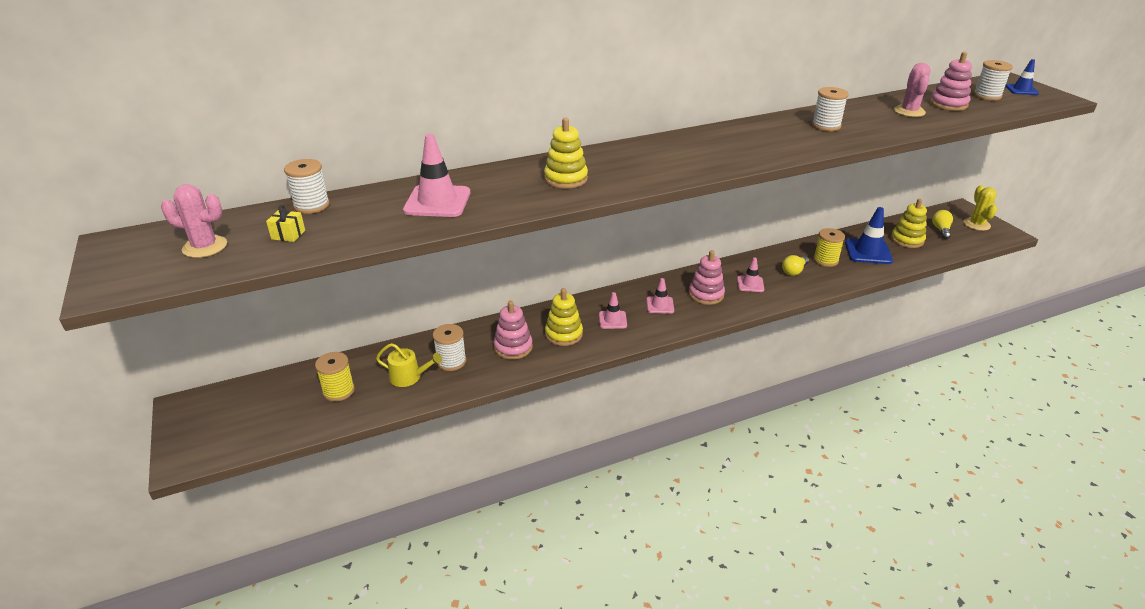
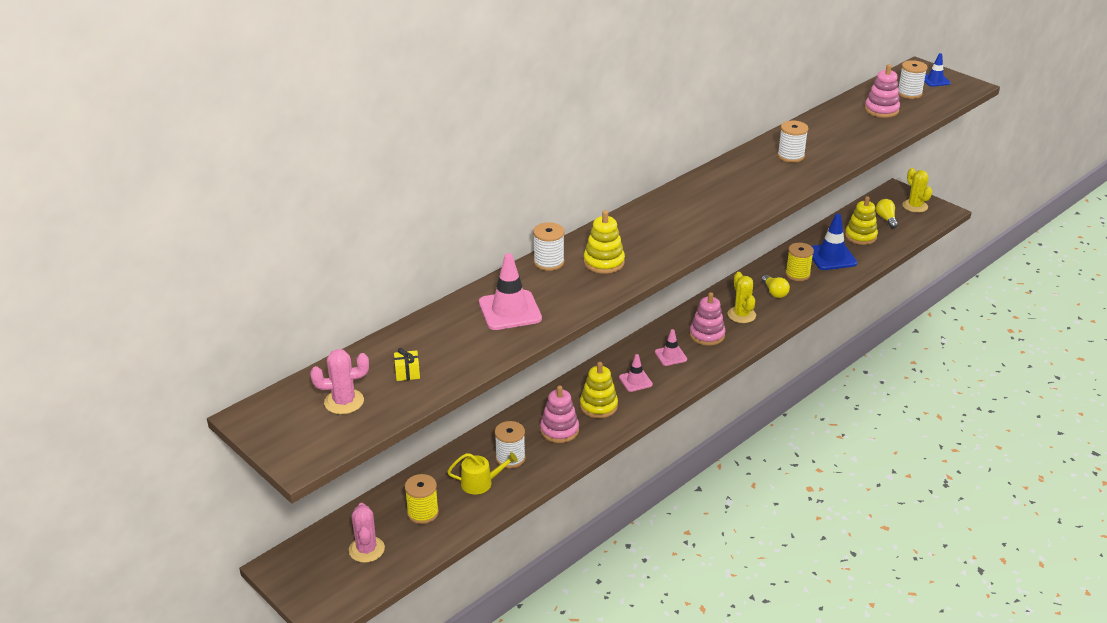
camera: 20 degrees left, 0 degrees up
(311, 205) = (398, 339): white spool -> white spool (549, 262)
(750, 284) = (741, 315): pink traffic cone -> yellow cactus
(794, 271) = (774, 292): yellow light bulb -> yellow light bulb turned 45 degrees counterclockwise
(909, 111) = (852, 125): pink cactus -> pink cactus (366, 549)

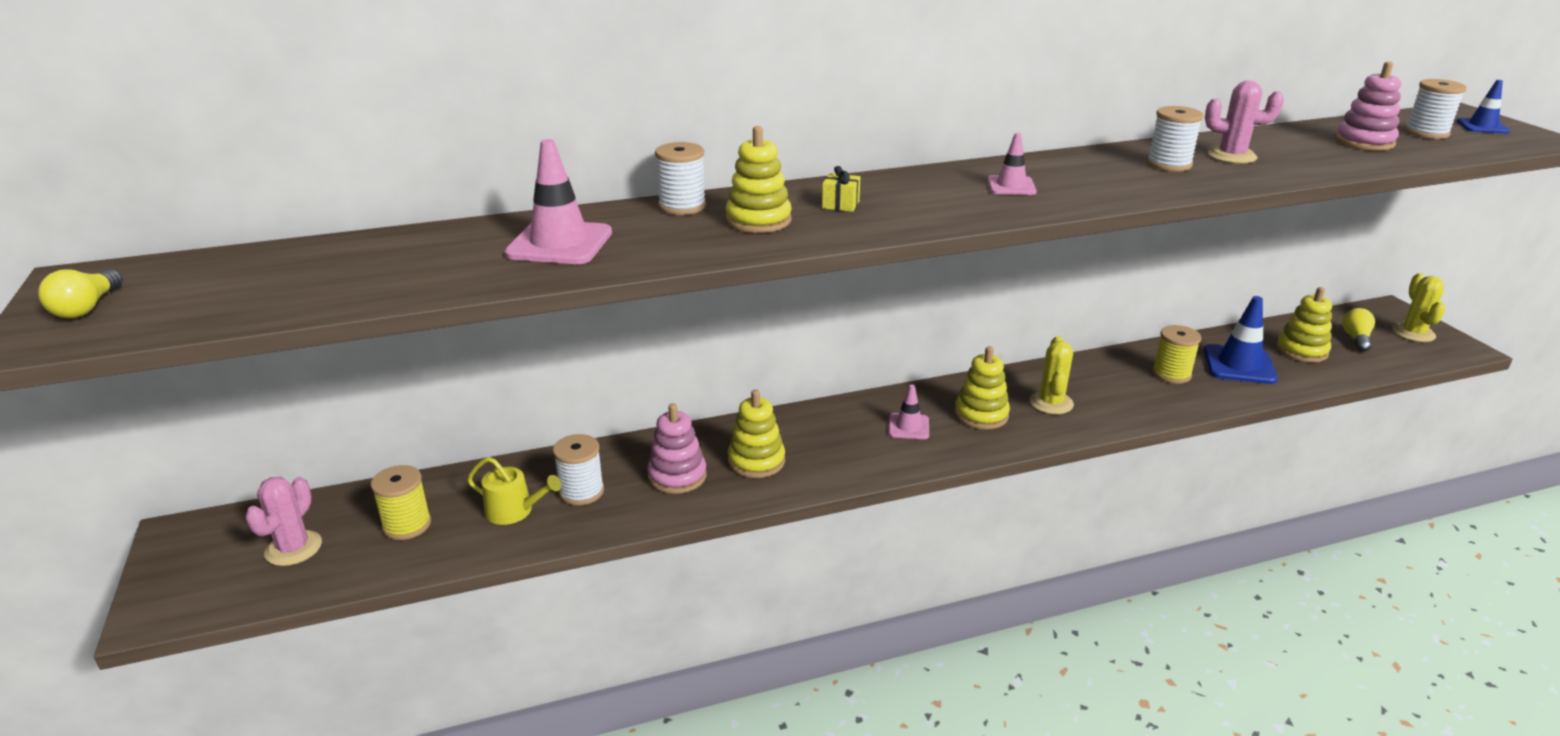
camera: 25 degrees right, 5 degrees down
(344, 402) = (202, 290): pink cactus -> pink cactus (1232, 156)
(407, 373) = (328, 278): yellow gift -> yellow gift (840, 205)
(635, 381) = (833, 444): pink traffic cone -> pink traffic cone (1011, 186)
(707, 335) = (981, 415): pink stacking toy -> yellow stacking toy
(774, 292) = (1121, 387): yellow light bulb -> yellow light bulb (87, 308)

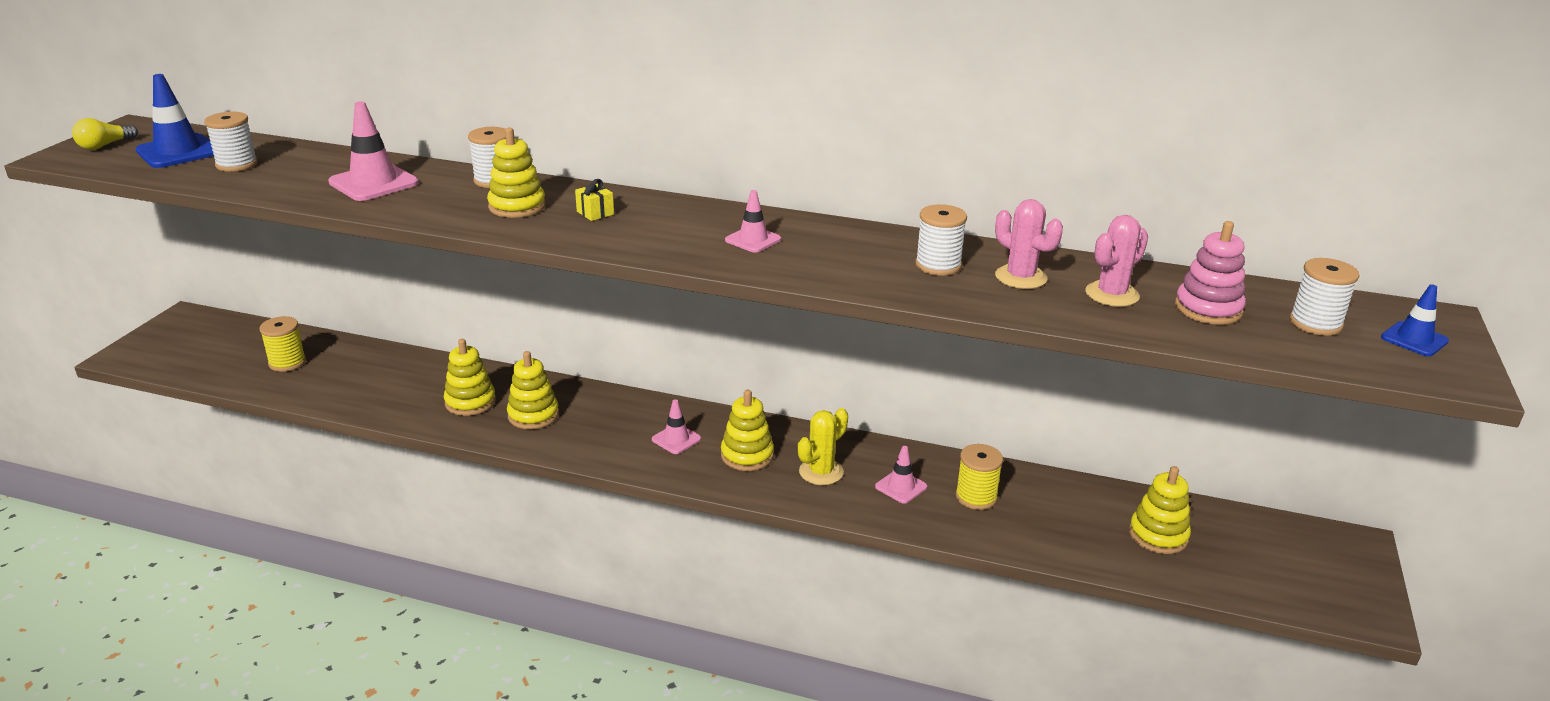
camera: 35 degrees right, 0 degrees up
(293, 548) = (220, 350): pink cactus -> pink cactus (1112, 294)
(514, 511) = (350, 380): yellow watering can -> none
(581, 492) = (402, 386): white spool -> white spool (237, 164)
(677, 476) = (470, 402): pink stacking toy -> yellow stacking toy
(1117, 389) = (901, 487): none -> pink traffic cone
(1239, 365) = (1061, 518): blue traffic cone -> blue traffic cone (178, 152)
(1356, 339) = (1248, 551): yellow light bulb -> none
(1413, 333) = (1335, 576): yellow cactus -> none

